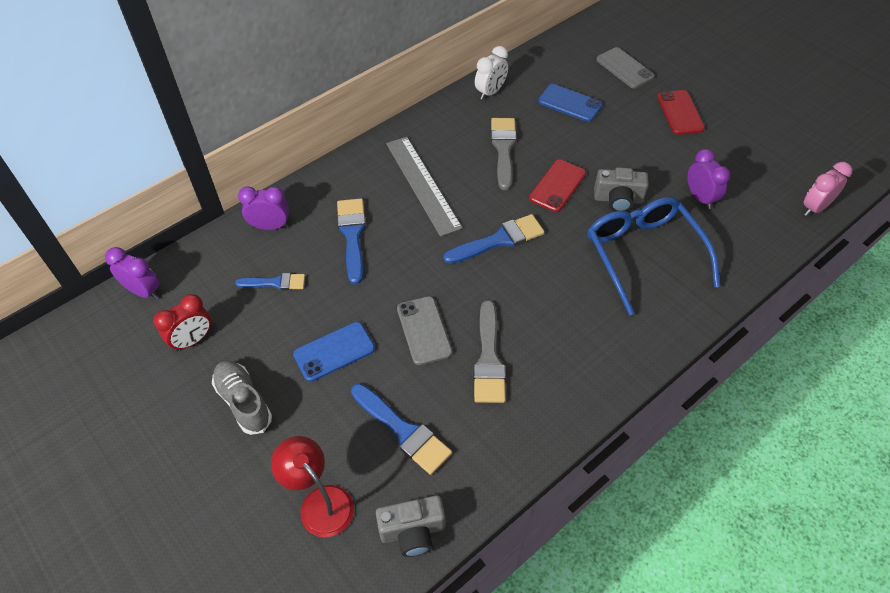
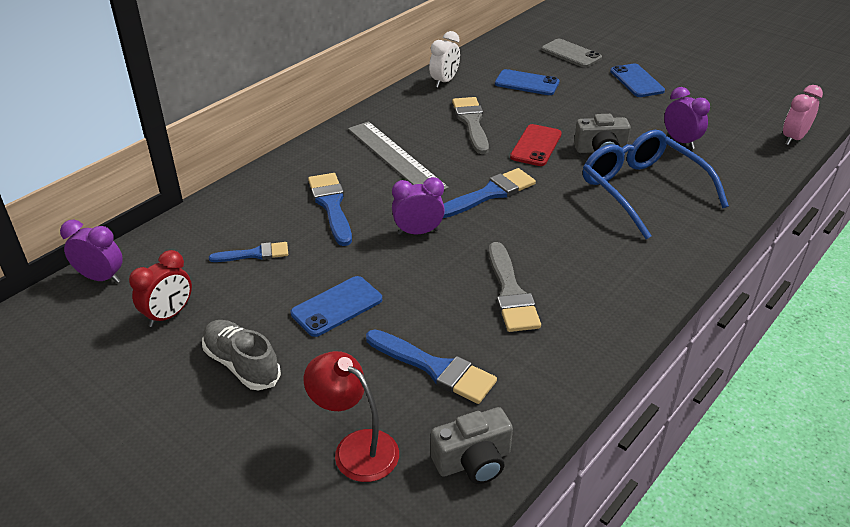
camera: 10 degrees left, 15 degrees down
(270, 226) = (238, 207): purple clock -> purple clock (418, 232)
(424, 330) = (432, 276): grey phone -> none
(680, 113) = (636, 81): red phone -> blue phone

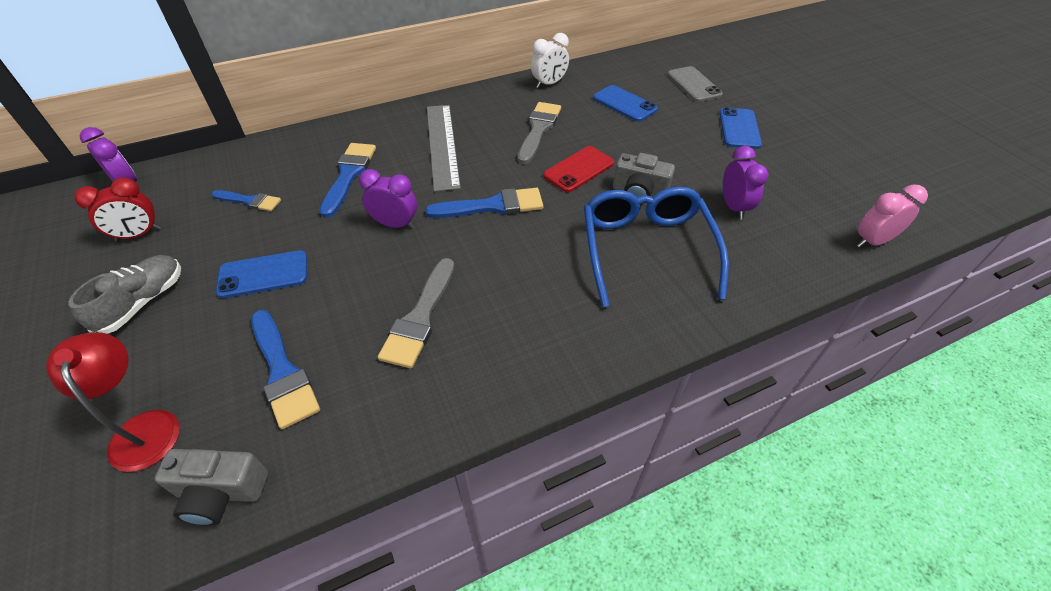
camera: 25 degrees right, 10 degrees up
(242, 364) = (143, 302): grey shoe -> grey shoe turned 45 degrees clockwise

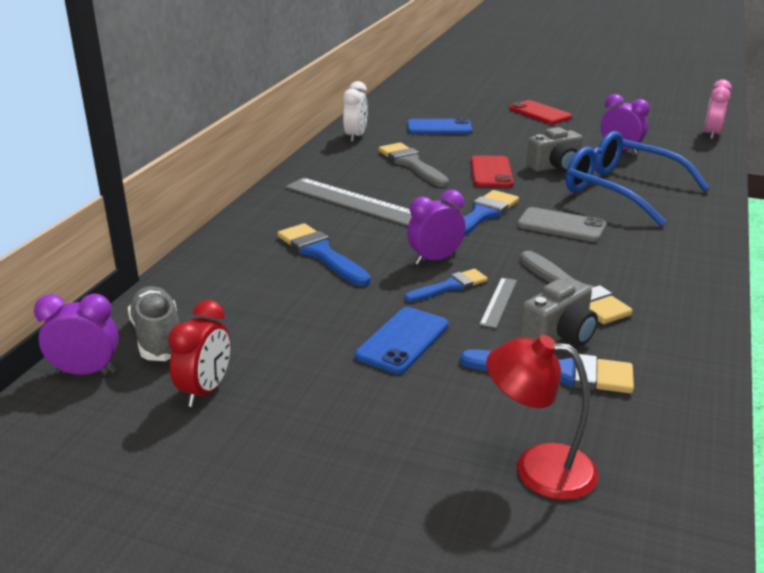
camera: 45 degrees left, 20 degrees down
(143, 302) = (336, 419): grey shoe -> grey shoe (158, 338)
(221, 492) = (673, 447): grey camera -> grey camera (559, 335)
(250, 201) = (267, 312): blue brush -> blue brush (450, 286)
(362, 288) = (499, 302): none -> grey ruler
(694, 85) = (461, 101): grey phone -> grey phone (561, 225)
(739, 129) = (540, 113): blue phone -> red phone

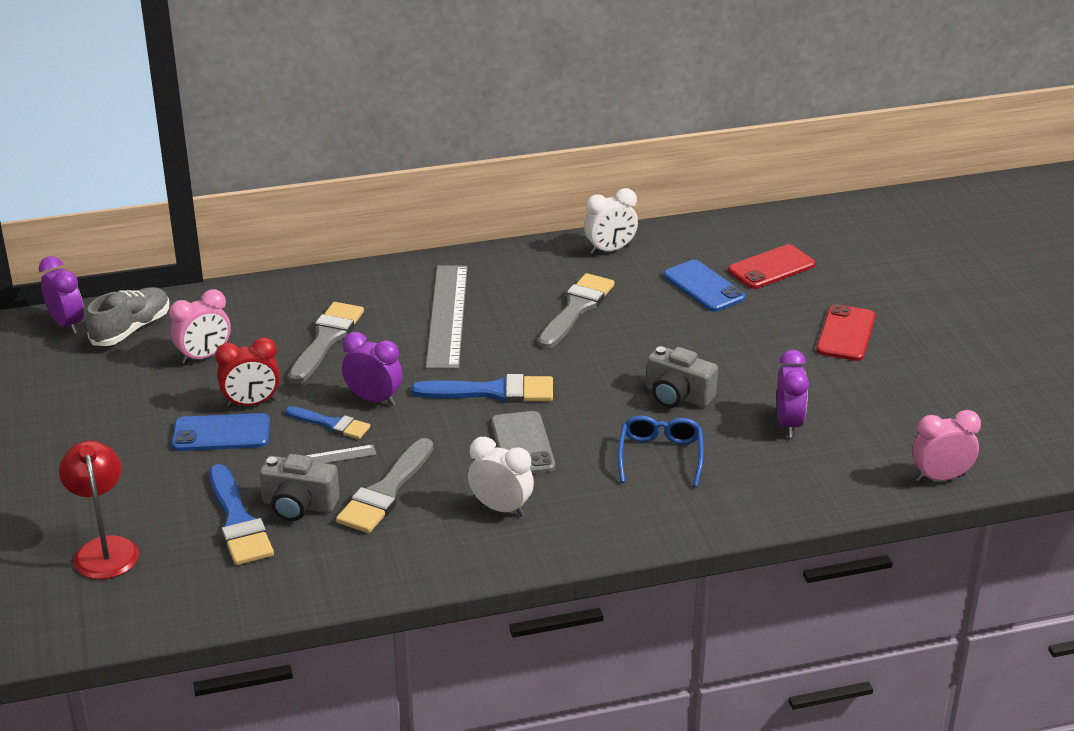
camera: 55 degrees right, 5 degrees up
(205, 391) = (84, 379): red clock -> red clock (251, 403)
(264, 314) = (204, 357): none -> pink clock
(321, 253) = (326, 339): blue brush -> grey brush
(491, 172) = (612, 362): red phone -> red phone (771, 268)
(620, 190) = (660, 456): blue glasses -> blue glasses, size x0.55
(638, 255) = (501, 508): none -> white clock

